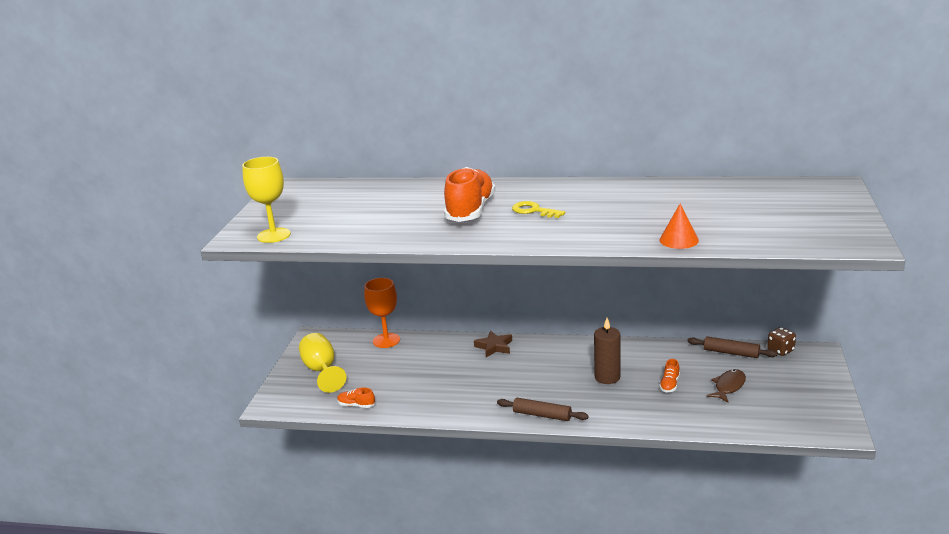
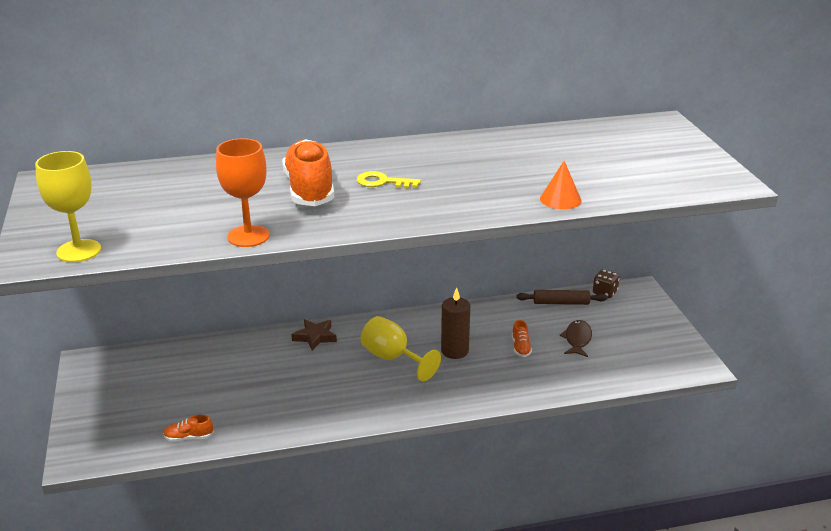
camera: 25 degrees left, 5 degrees up
(322, 371) = (121, 403): yellow goblet -> yellow goblet (393, 358)
(386, 340) = (183, 350): orange goblet -> orange goblet (248, 236)
(542, 415) = (409, 407): brown rolling pin -> none

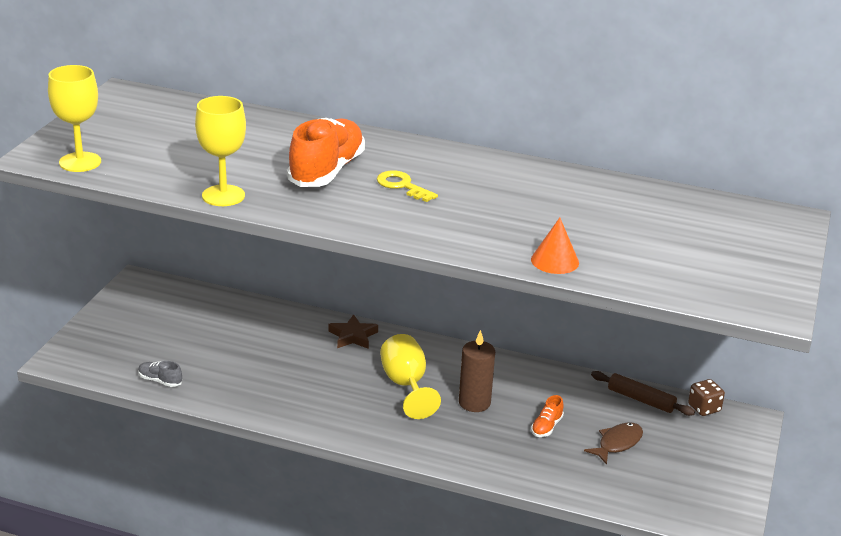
camera: 30 degrees right, 0 degrees up
(188, 437) = (160, 381): orange shoe -> grey shoe
(248, 236) = (223, 196): orange goblet -> yellow goblet

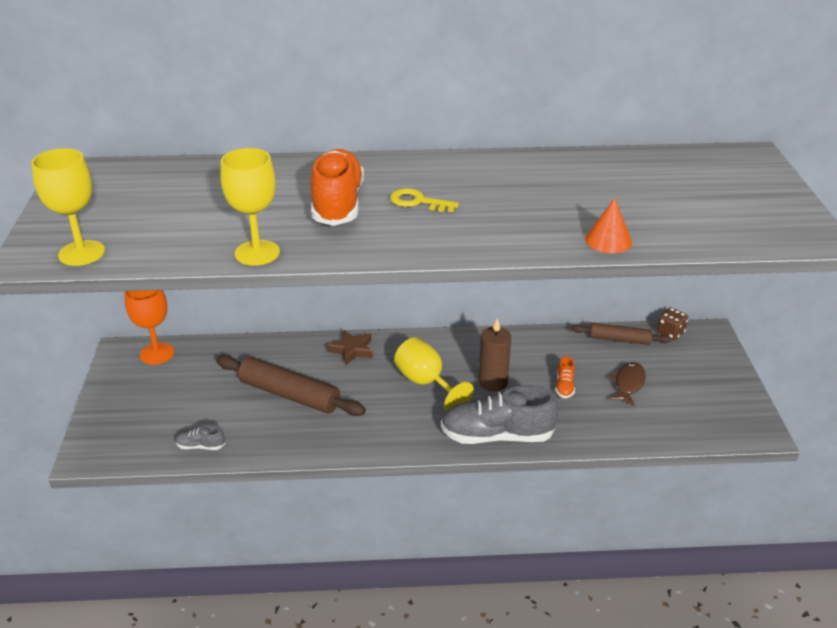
camera: 20 degrees left, 5 degrees up
(168, 291) = (157, 353): none -> orange goblet
(267, 359) = (289, 394): none -> brown rolling pin
(443, 451) = (497, 436): none -> grey shoe

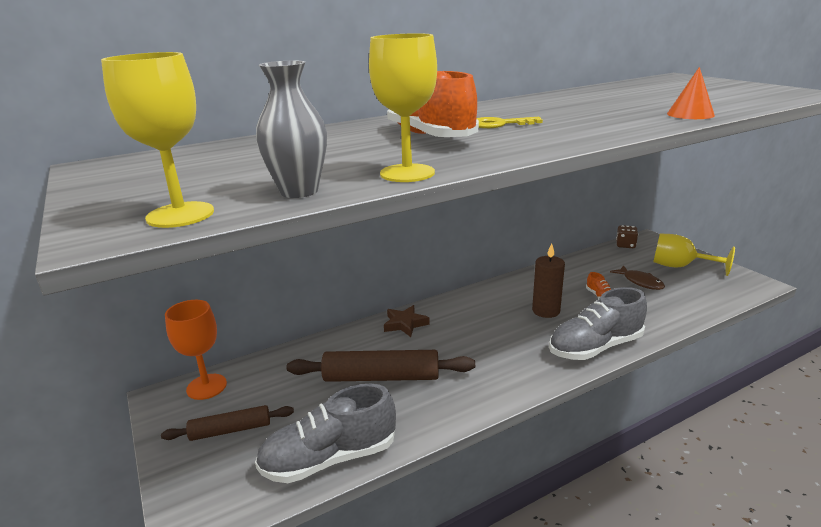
camera: 25 degrees left, 10 degrees down
(168, 251) = (299, 191): none -> grey vase
(200, 446) = (329, 459): grey shoe -> grey shoe, size x2.29
(426, 383) = (495, 328): yellow goblet -> yellow goblet (680, 267)
(619, 339) = (599, 258): brown rolling pin -> brown rolling pin (230, 430)
(628, 384) = (640, 282): brown fish -> brown fish turned 150 degrees clockwise

